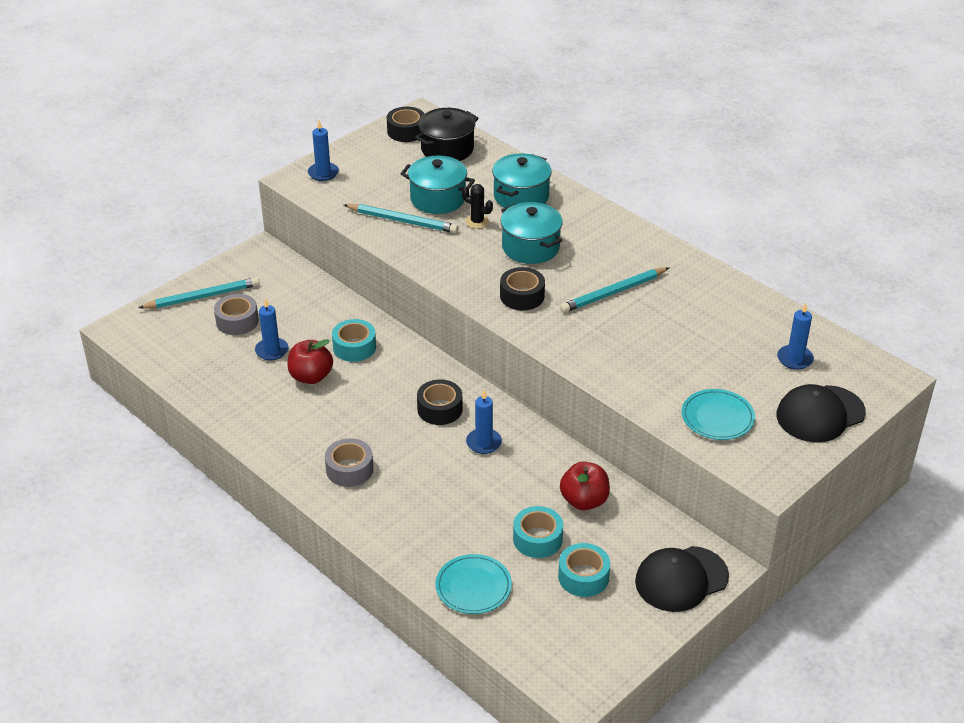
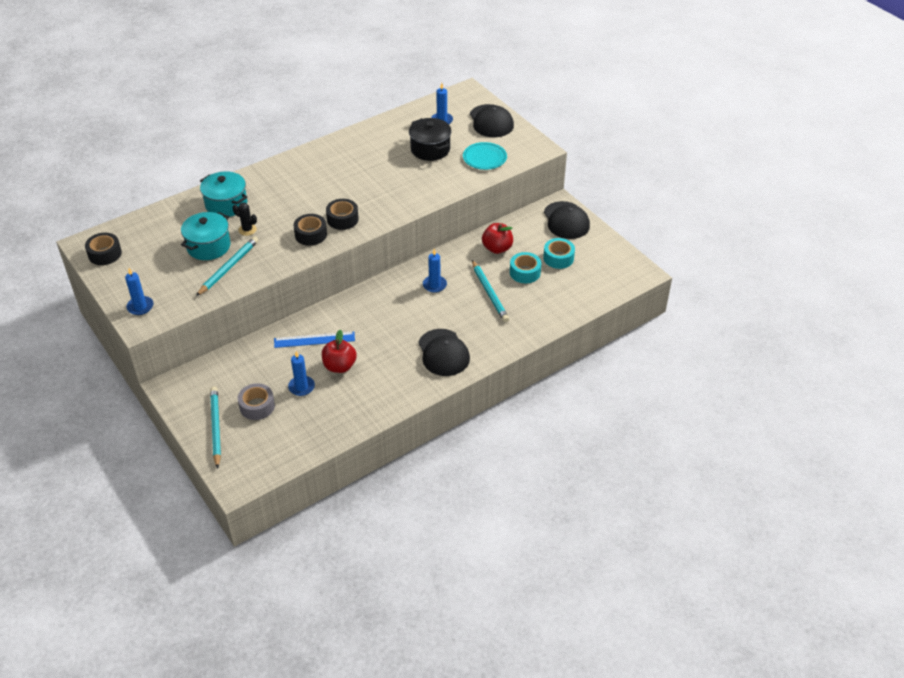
camera: 80 degrees left, 5 degrees up
(349, 469) = (443, 353): grey tape -> black cap
(354, 347) = (314, 340): turquoise tape -> blue ruler
(440, 409) = (395, 302): black tape -> black tape (311, 234)
(447, 149) = (143, 234): black pot -> black pot (430, 149)
(473, 587) = (559, 305): turquoise plate -> none
(477, 222) = (247, 230): black cactus -> black cactus turned 75 degrees clockwise
(530, 247) = (289, 208): turquoise pot -> none
(613, 293) = (354, 179): turquoise pencil -> turquoise pencil (489, 293)

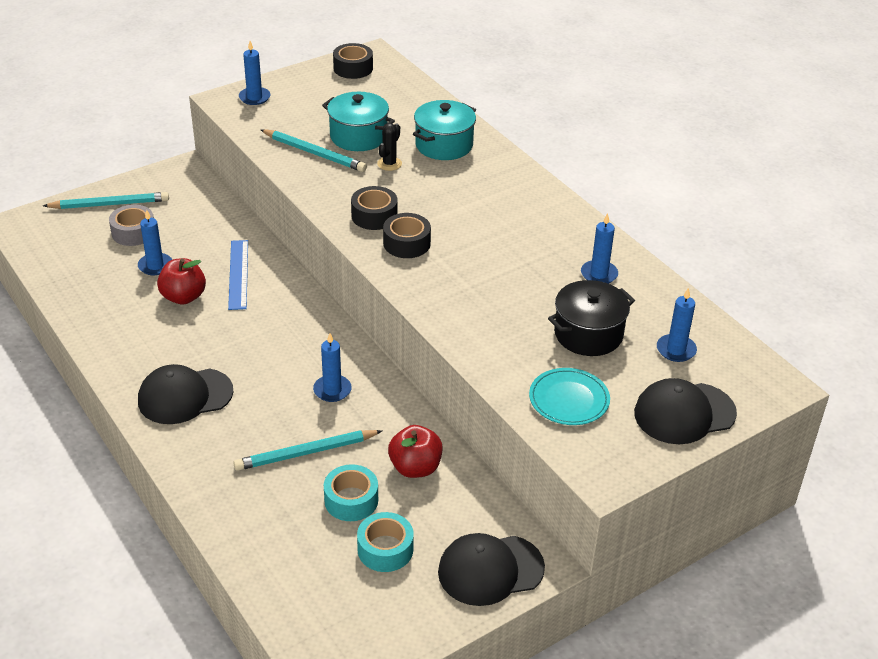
camera: 90 degrees right, 5 degrees down
(375, 143) = (599, 274): none -> blue candle

